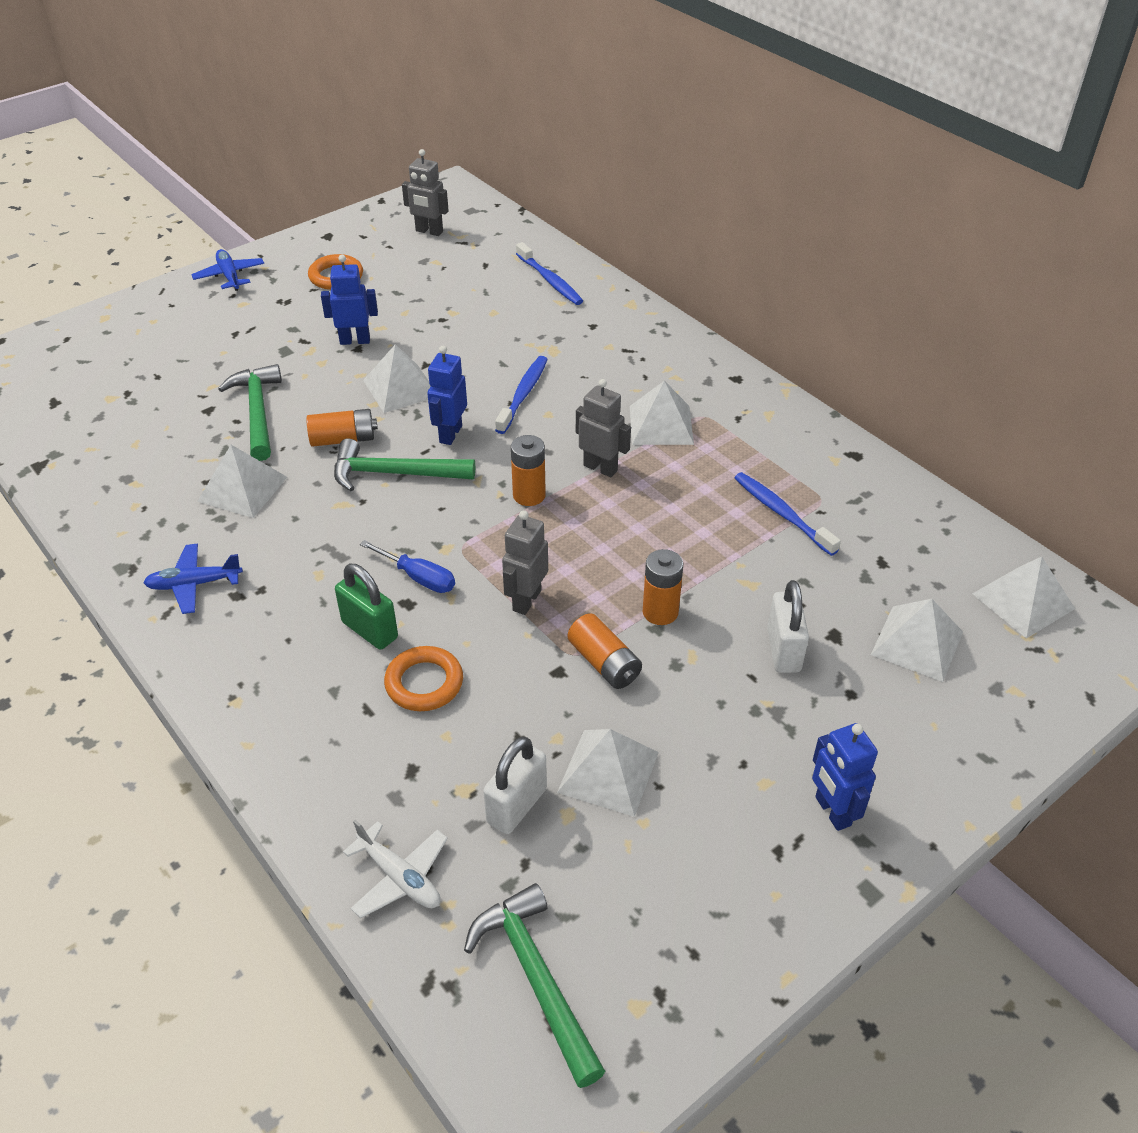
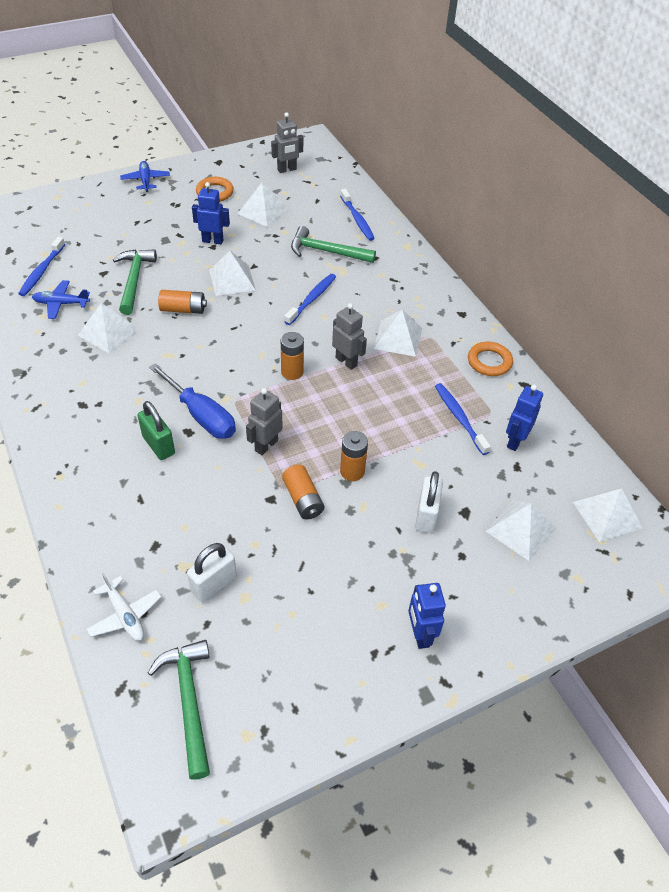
camera: 10 degrees right, 5 degrees up
(114, 423) = (42, 271): none -> blue toothbrush
(194, 584) = (58, 392): blue plane -> blue plane (61, 304)
(394, 473) = (208, 340): green hammer -> green hammer (326, 251)
(418, 577) = (201, 415): blue screwdriver -> blue screwdriver, size x1.63
(424, 683) = (182, 488): orange ring -> orange ring (489, 362)
(429, 231) = (287, 170): grey robot -> grey robot turned 60 degrees counterclockwise
(450, 434) = (254, 319): blue robot -> blue robot (515, 441)
(608, 772) = (280, 574): white pyramid -> white pyramid (263, 211)

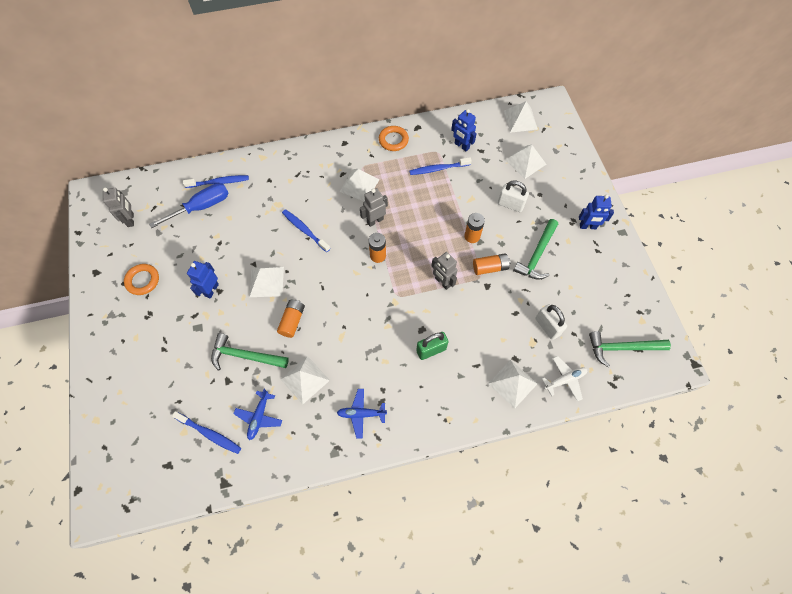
camera: 75 degrees left, 15 degrees up
(145, 180) = (101, 337): blue plane -> blue plane (361, 414)
(201, 415) = (408, 319): blue screwdriver -> blue screwdriver (201, 207)
(263, 211) = (184, 247): white pyramid -> white pyramid (512, 383)
(326, 251) = (252, 210): green hammer -> green hammer (537, 255)

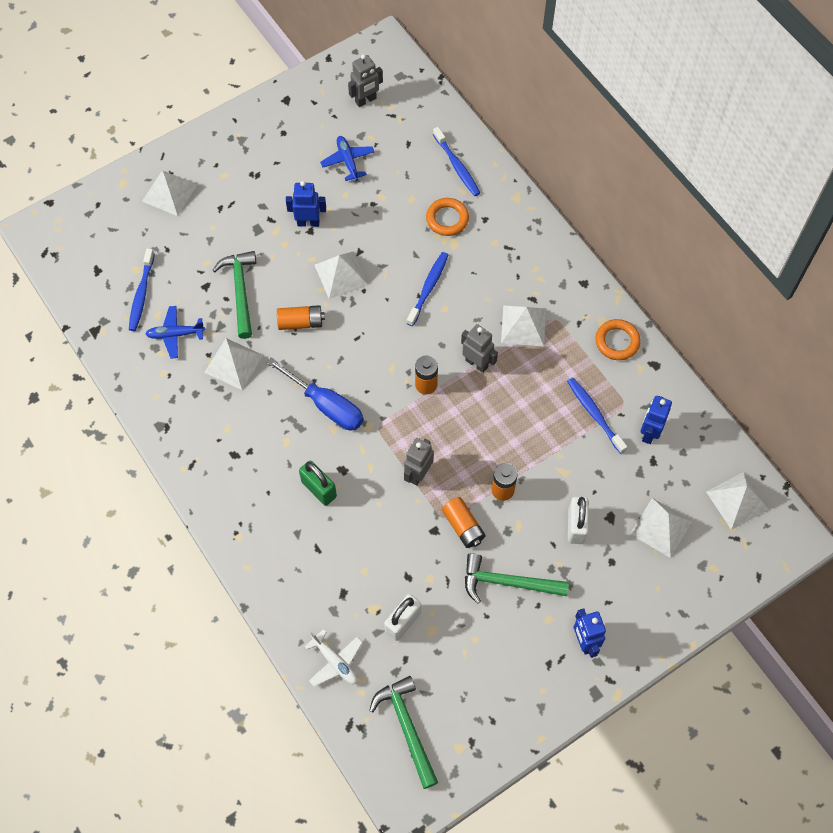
camera: 70 degrees right, 0 degrees up
(143, 280) = (293, 149): orange ring -> orange ring (447, 219)
(201, 207) = (414, 163): blue screwdriver -> blue screwdriver (326, 405)
(361, 414) = (213, 438): blue plane -> blue plane (348, 161)
(512, 383) = (308, 598): white pyramid -> white pyramid (169, 193)

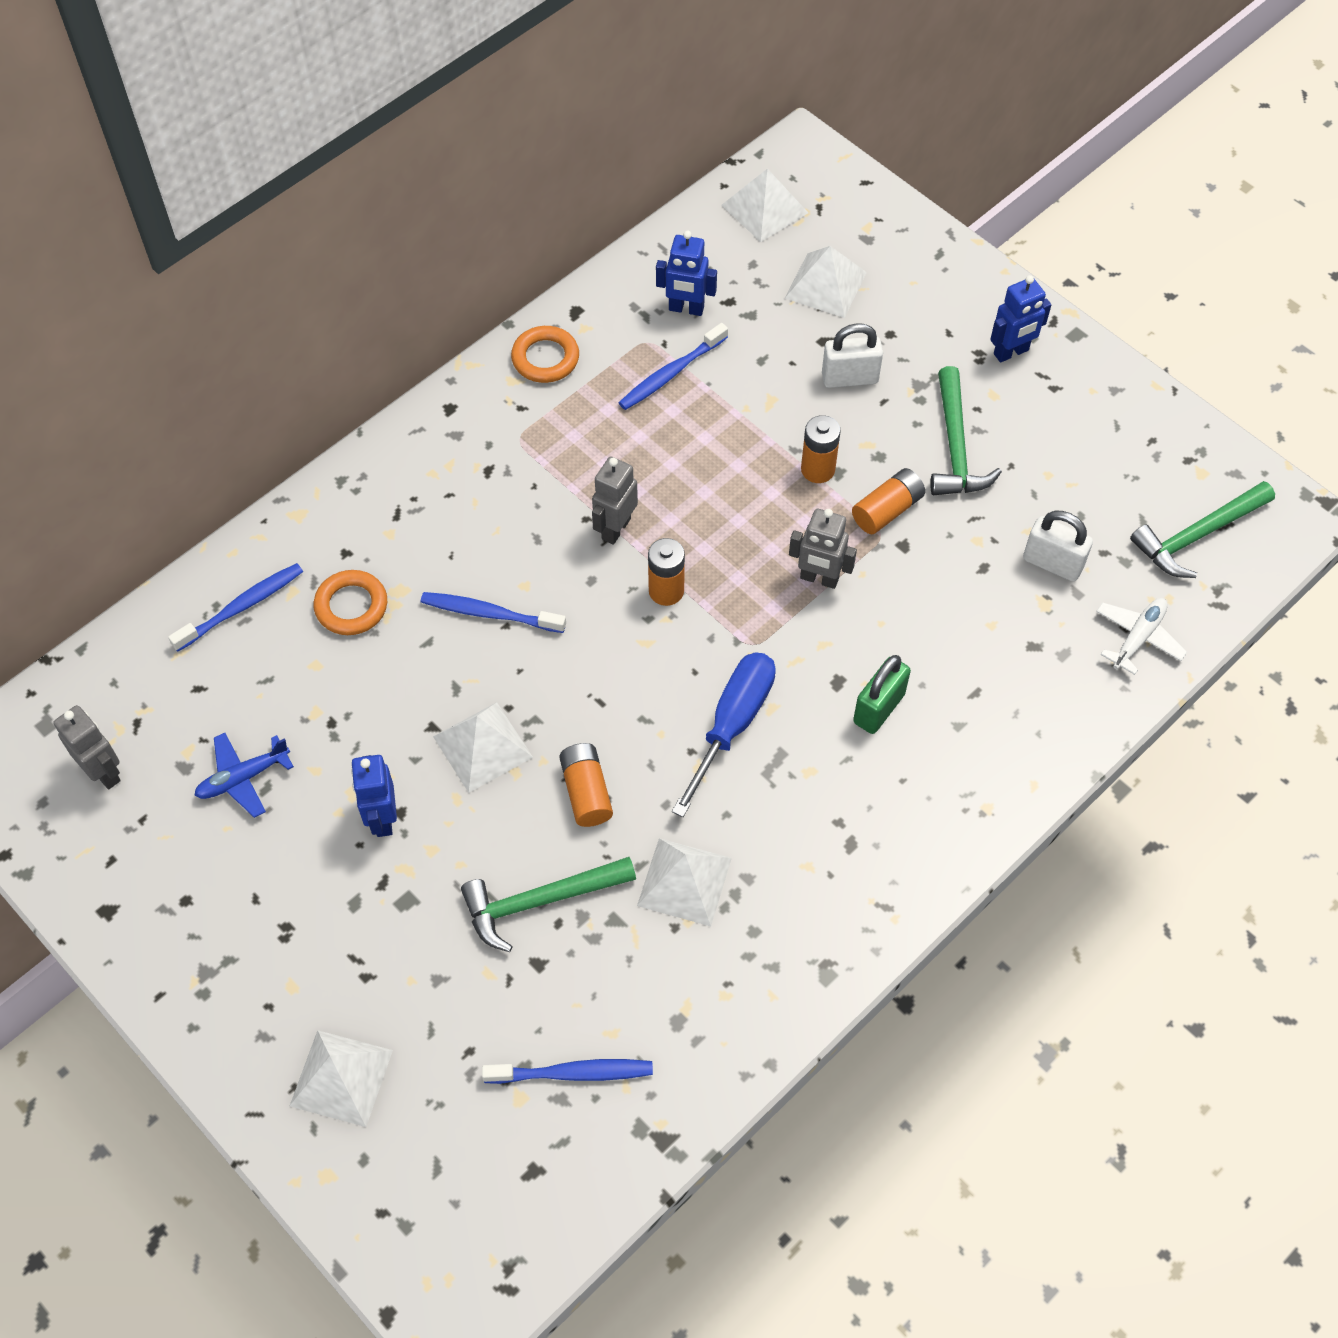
camera: 100 degrees left, 5 degrees down
(175, 334) = (646, 992): blue plane -> none
(523, 325) = (538, 477): white pyramid -> none

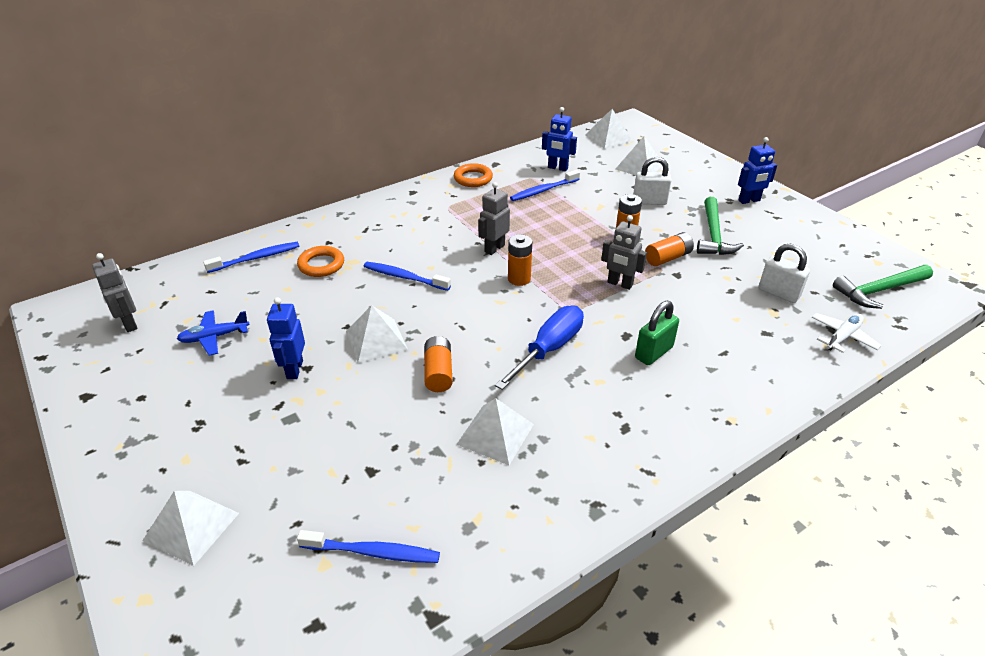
camera: 10 degrees right, 20 degrees down
(540, 901) = (385, 431): green hammer -> none

